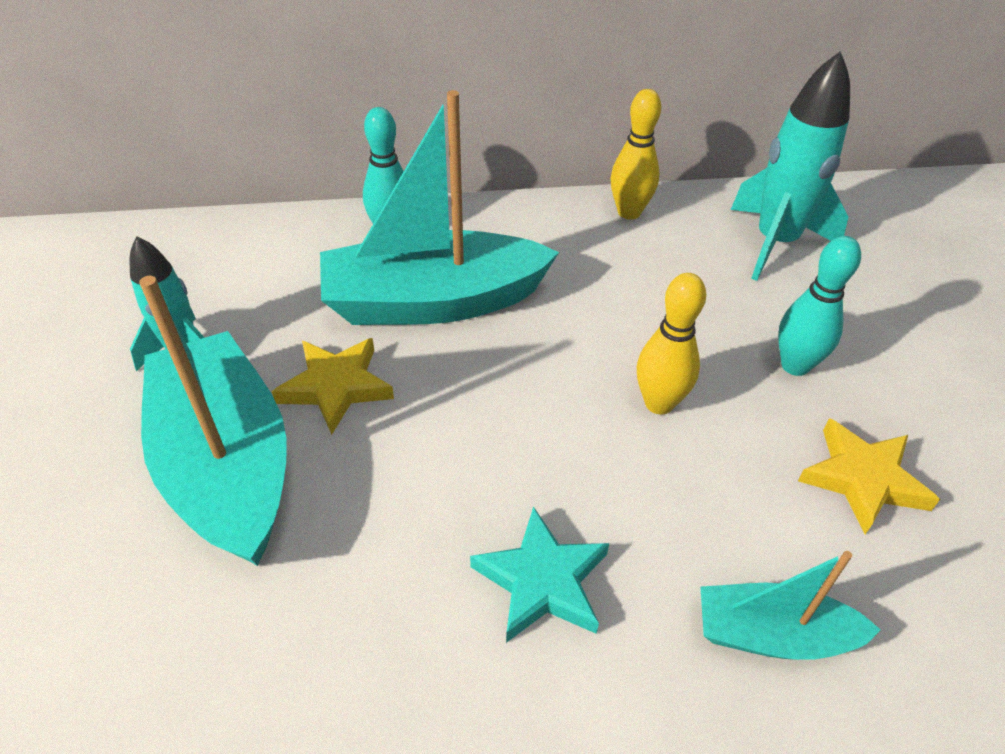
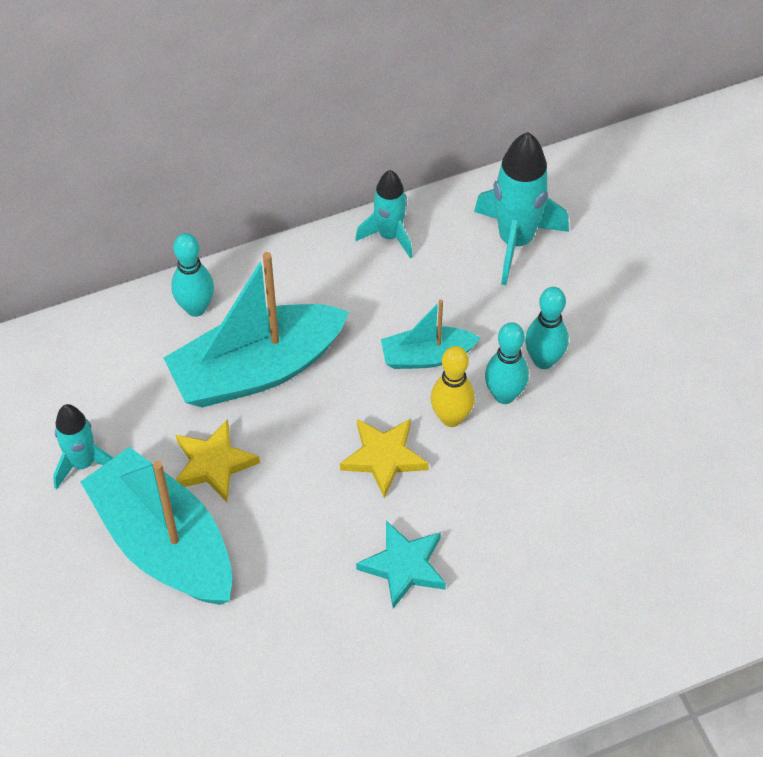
camera: 15 degrees left, 10 degrees up
(629, 212) = (389, 236): yellow bowling pin -> turquoise rocket
(736, 393) = (504, 395): none -> turquoise bowling pin
(772, 635) = (550, 562): turquoise boat -> turquoise boat (427, 356)
(862, 479) = (597, 442): yellow star -> yellow star (384, 457)

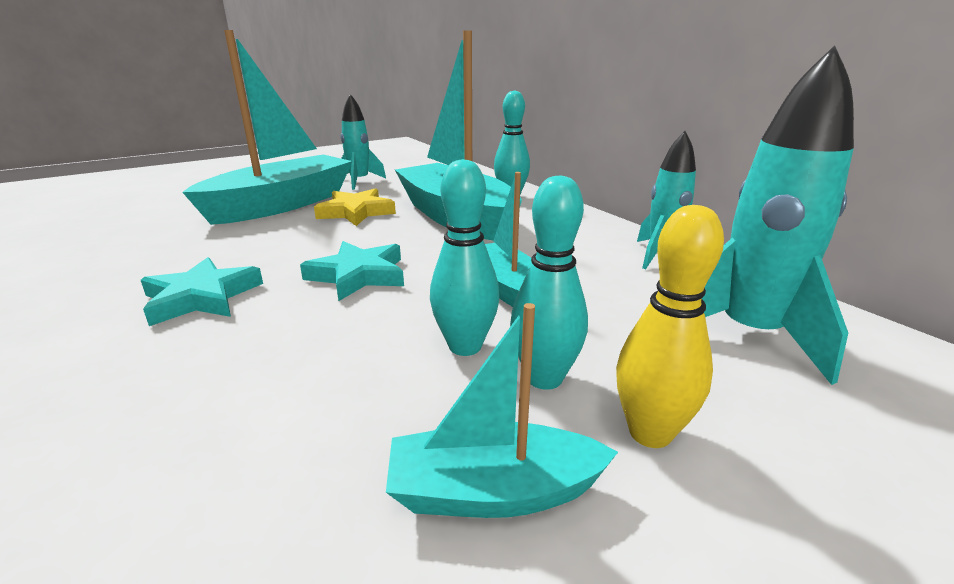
camera: 80 degrees right, 30 degrees down
(384, 457) = (358, 275): yellow star -> turquoise star
(451, 418) = (418, 310): yellow bowling pin -> yellow bowling pin (650, 433)
(622, 399) = (493, 491): none -> turquoise boat

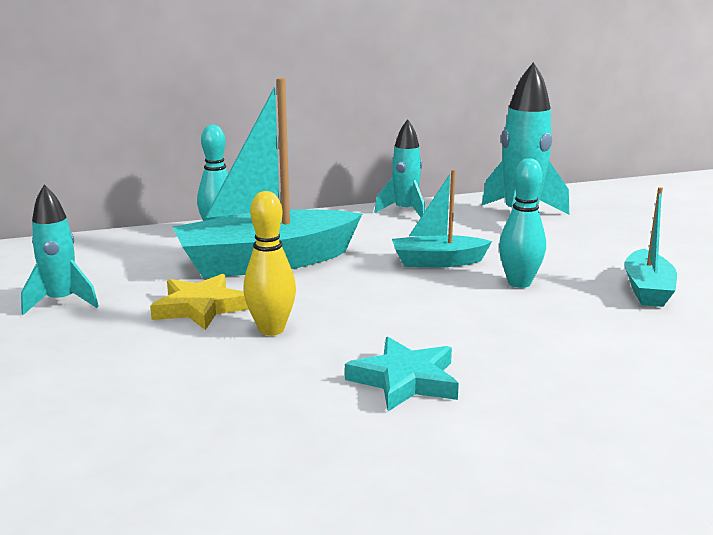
camera: 75 degrees left, 5 degrees down
(282, 205) = (121, 352): turquoise boat -> none
(358, 275) = (388, 311): turquoise star -> none
(544, 378) = (557, 268): turquoise bowling pin -> none
(650, 433) = (605, 254): yellow bowling pin -> yellow bowling pin (271, 329)

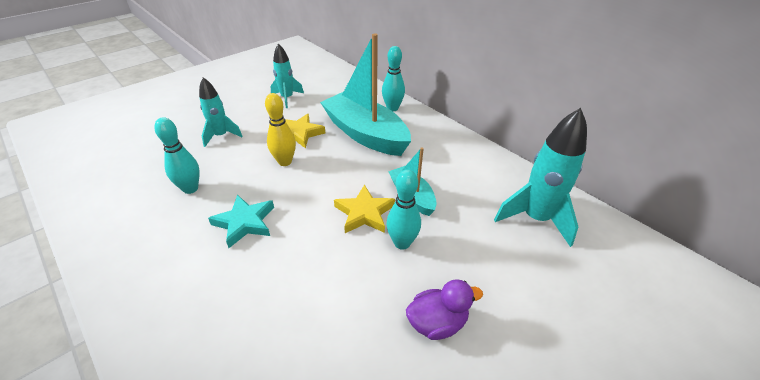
camera: 65 degrees right, 20 degrees up
(261, 426) = (190, 189): none -> turquoise bowling pin
(405, 212) = (489, 160): turquoise rocket -> turquoise rocket (221, 136)
(448, 293) = (364, 213): none -> yellow star
(647, 290) = (437, 323): turquoise boat -> purple duck

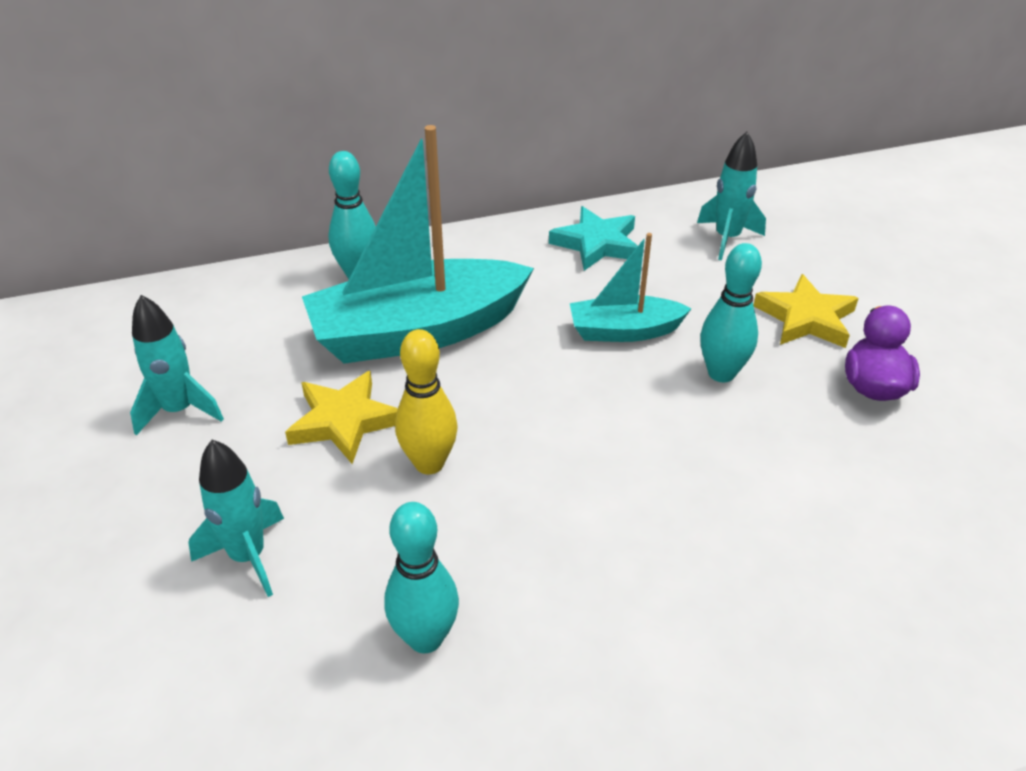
camera: 65 degrees left, 0 degrees up
(244, 223) = (585, 557): turquoise star -> turquoise star (597, 244)
(364, 213) = (637, 394): yellow star -> yellow star (806, 318)
(535, 219) = (727, 238): turquoise rocket -> turquoise rocket, size x0.63

